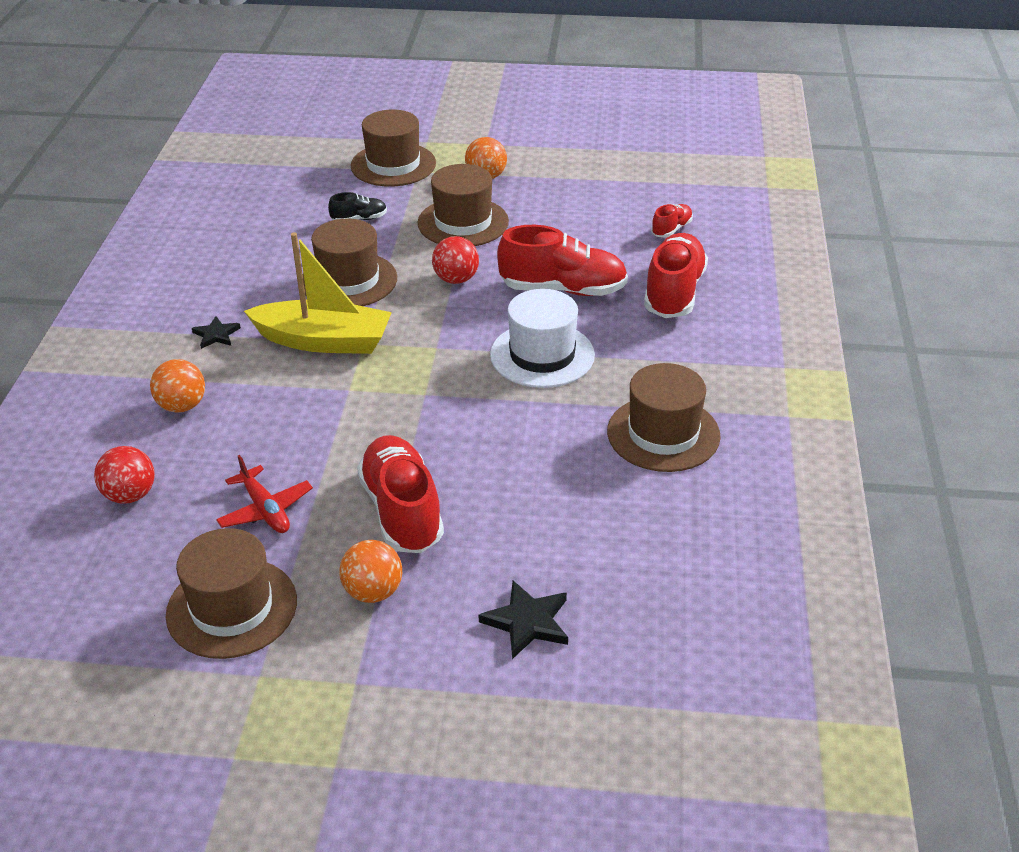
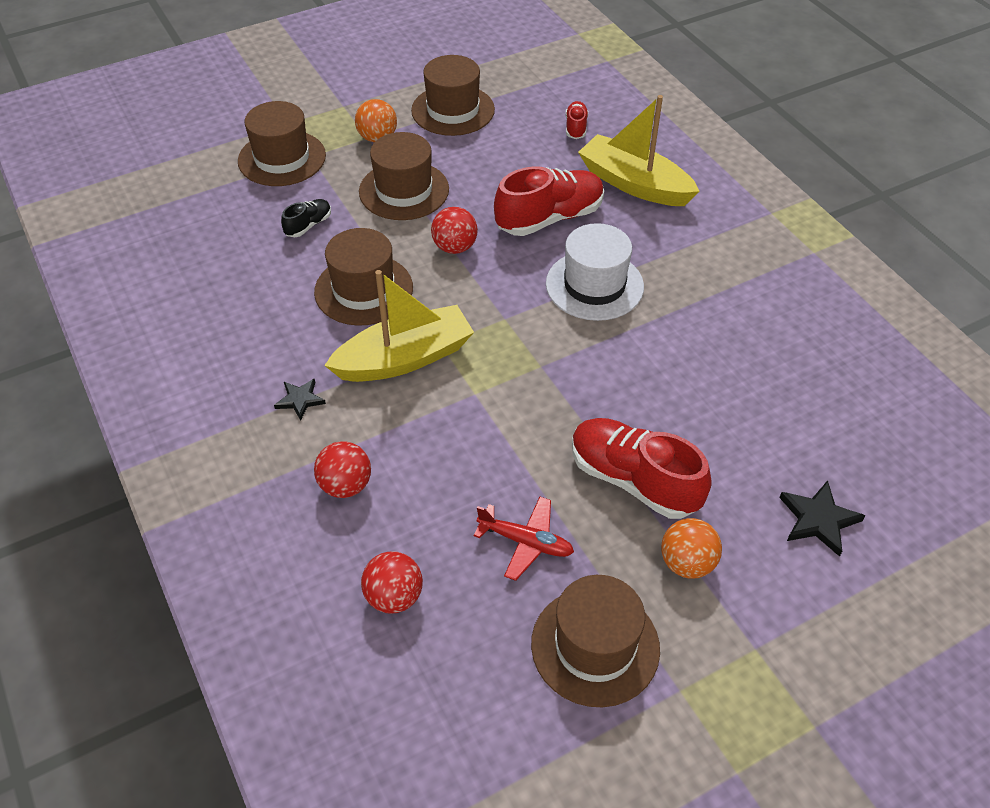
camera: 35 degrees left, 10 degrees up
(182, 406) = (345, 485): orange ball -> red ball
(663, 434) = (749, 310): brown hat -> brown hat (453, 110)
(674, 293) = (634, 184): red shoe -> yellow boat

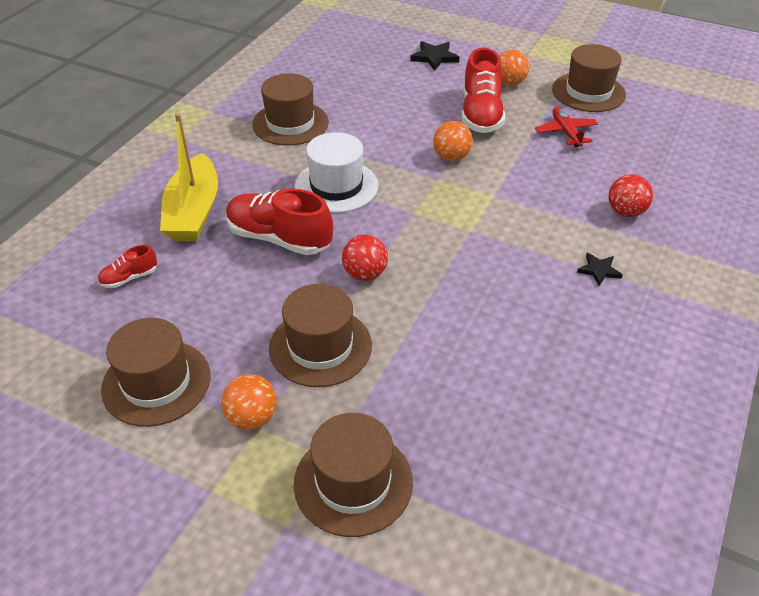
camera: 125 degrees left, 5 degrees down
(308, 225) = (430, 386): black shoe -> none
(363, 290) = (465, 300): brown hat -> brown hat (290, 123)
(394, 597) = (656, 159): red ball -> none
(404, 358) = (504, 240): yellow boat -> none
(569, 398) = (451, 157): none -> orange ball

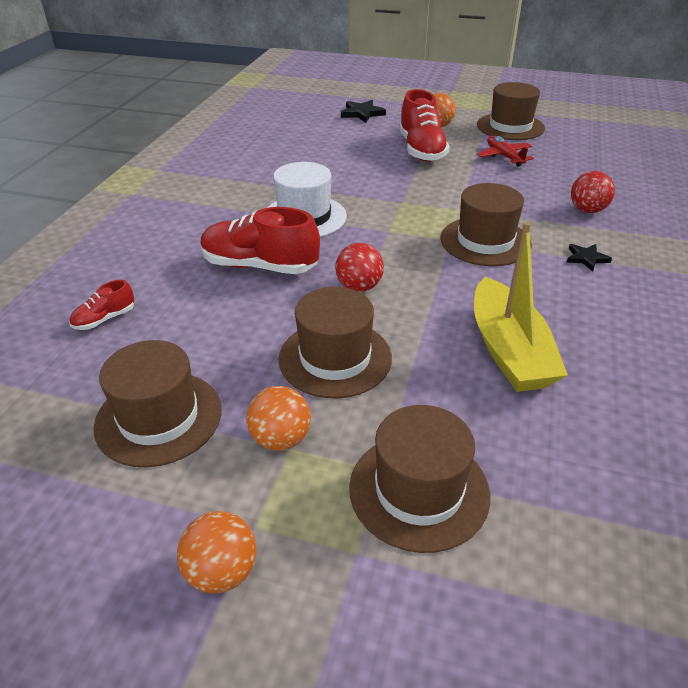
camera: 10 degrees left, 5 degrees down
(194, 212) = (162, 252): yellow boat -> yellow boat (508, 350)
(290, 123) = (242, 172): brown hat -> brown hat (485, 241)
(451, 157) = (407, 184): orange ball -> orange ball (222, 571)

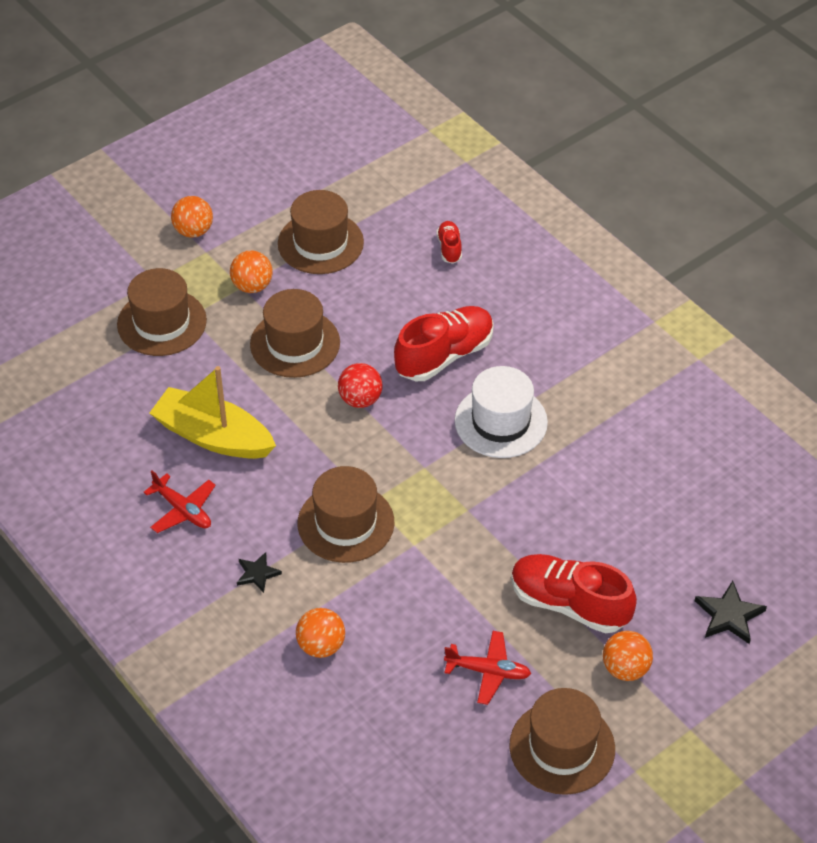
camera: 125 degrees right, 10 degrees up
(587, 210) = (321, 646): red ball -> orange ball
(602, 325) = (183, 510): none -> red plane

